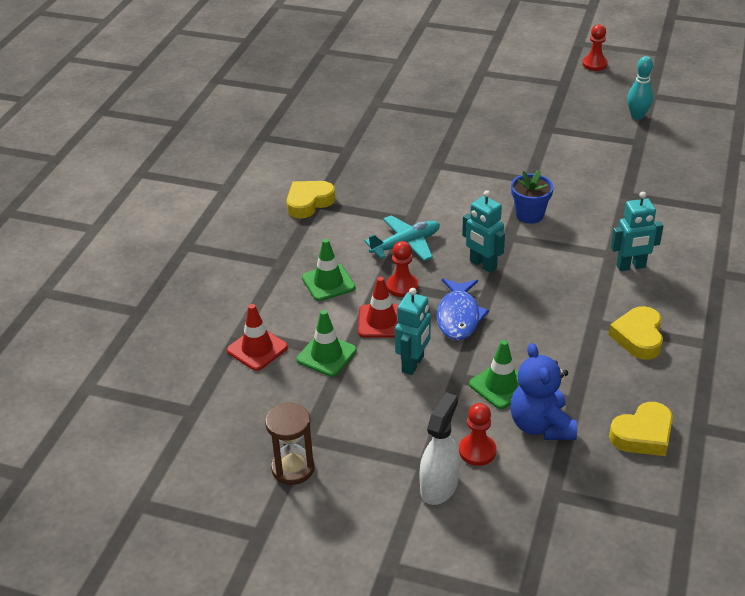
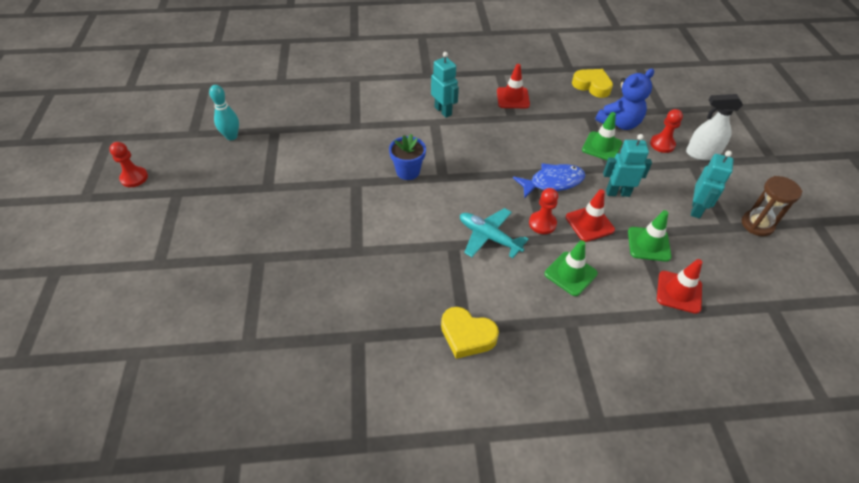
camera: 115 degrees left, 10 degrees up
(482, 265) = (486, 183): turquoise robot -> turquoise robot (696, 209)
(638, 337) = (513, 98): yellow heart -> red traffic cone

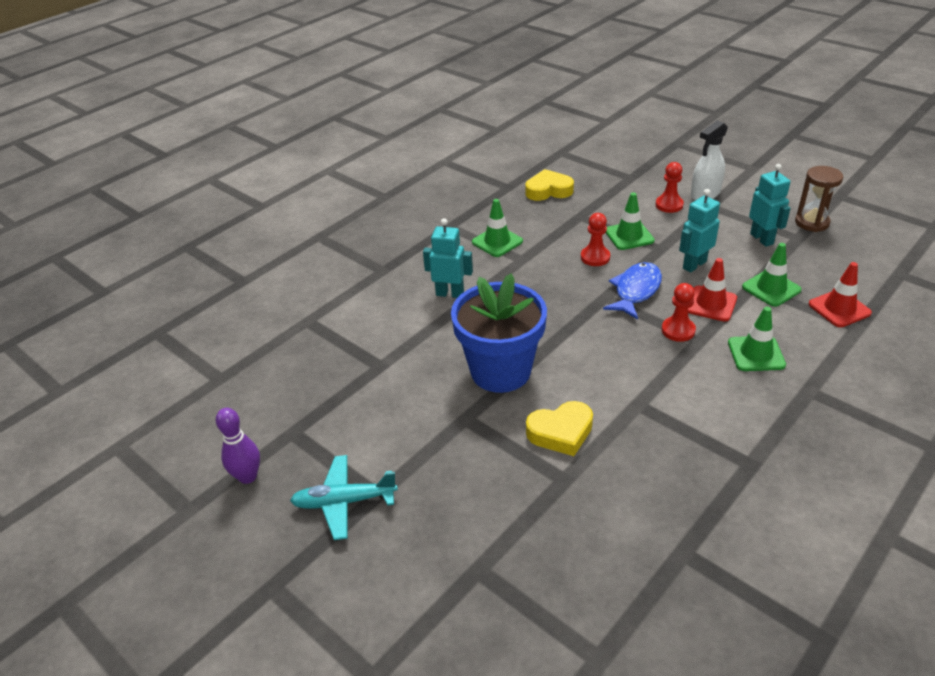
camera: 40 degrees left, 10 degrees down
(134, 178) = (183, 618): red pawn -> red pawn (595, 257)
(231, 136) = (247, 476): turquoise bowling pin -> purple bowling pin
(408, 171) = (500, 371): blue flower pot -> blue flower pot, size x1.88
(467, 335) = (761, 468): yellow heart -> yellow heart (561, 432)
(489, 237) = (655, 374): turquoise plane -> turquoise plane (344, 502)
(513, 98) = (497, 242): red traffic cone -> green traffic cone
(619, 123) = (614, 208): blue teddy bear -> none

